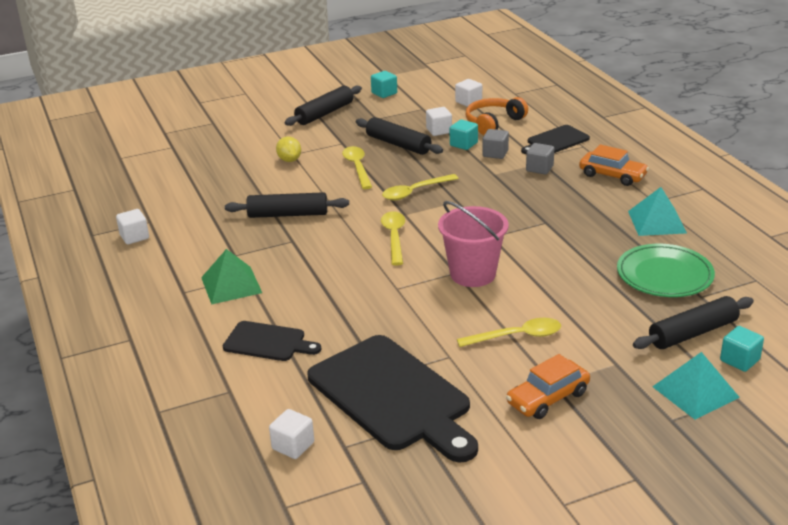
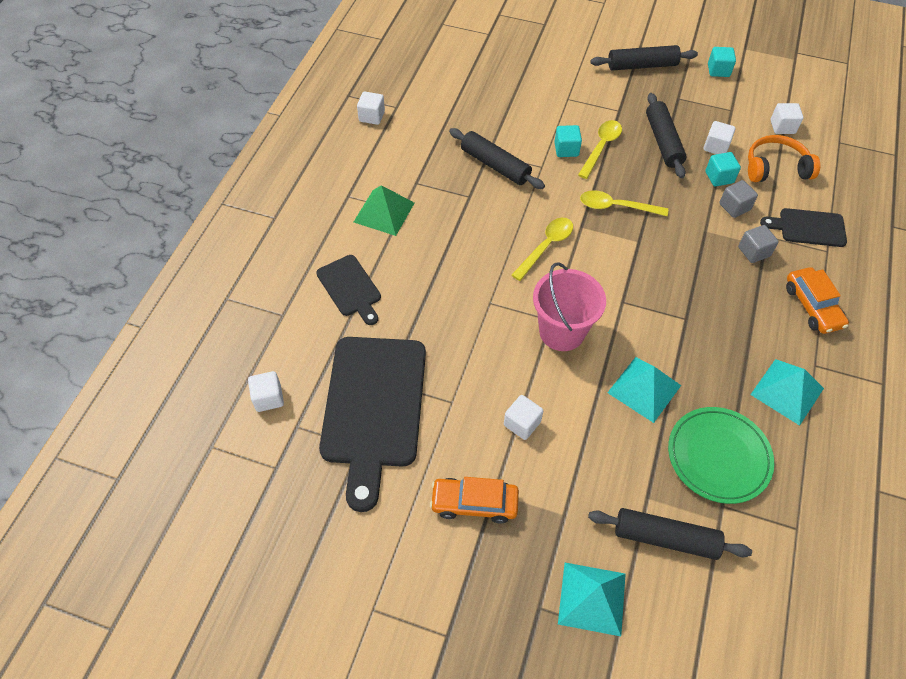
camera: 40 degrees right, 25 degrees up
(289, 160) = (558, 104): yellow lemon -> none
(517, 336) = (522, 423): yellow spoon -> white cube
(571, 270) = (644, 389): none -> turquoise pyramid
(739, 360) = (669, 600): turquoise cube -> turquoise cube (566, 149)

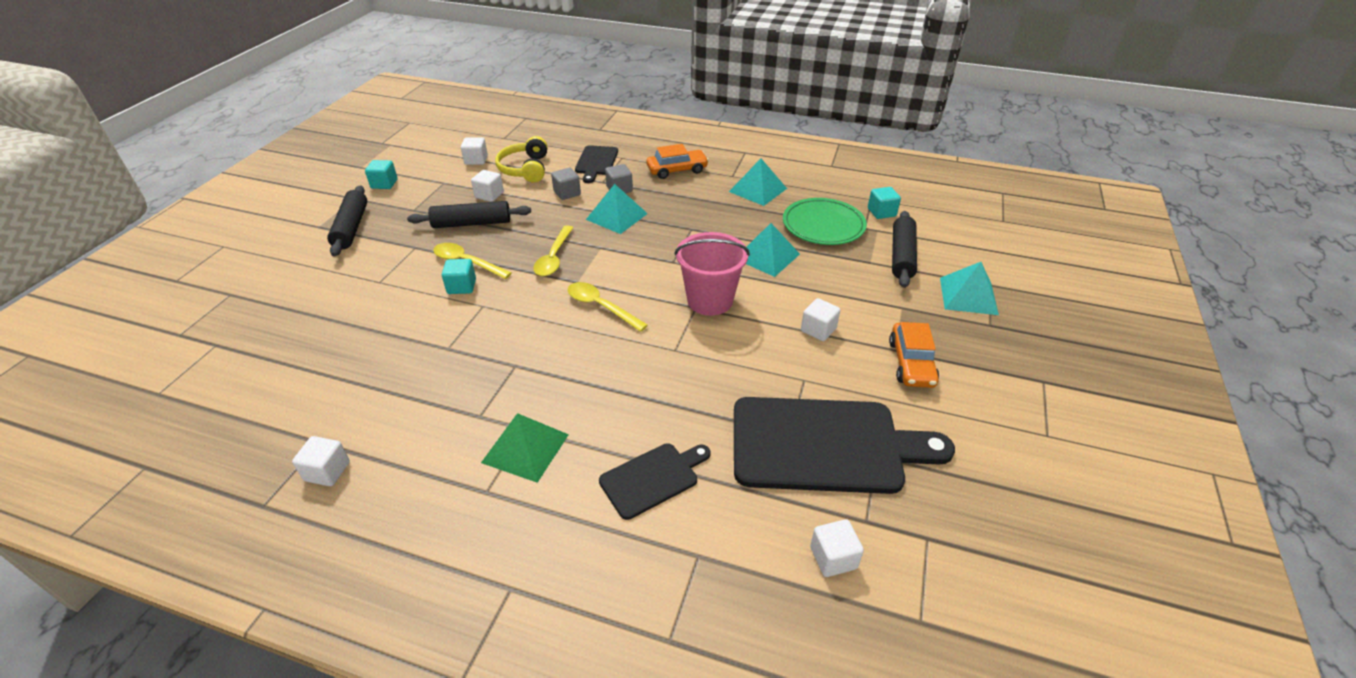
camera: 90 degrees left, 15 degrees down
(495, 165) = (469, 342): black rolling pin -> none
(697, 251) = (616, 216): none -> turquoise pyramid
(719, 177) = (529, 197): turquoise cube -> turquoise cube (881, 212)
(775, 168) = (525, 169): orange headphones -> yellow headphones

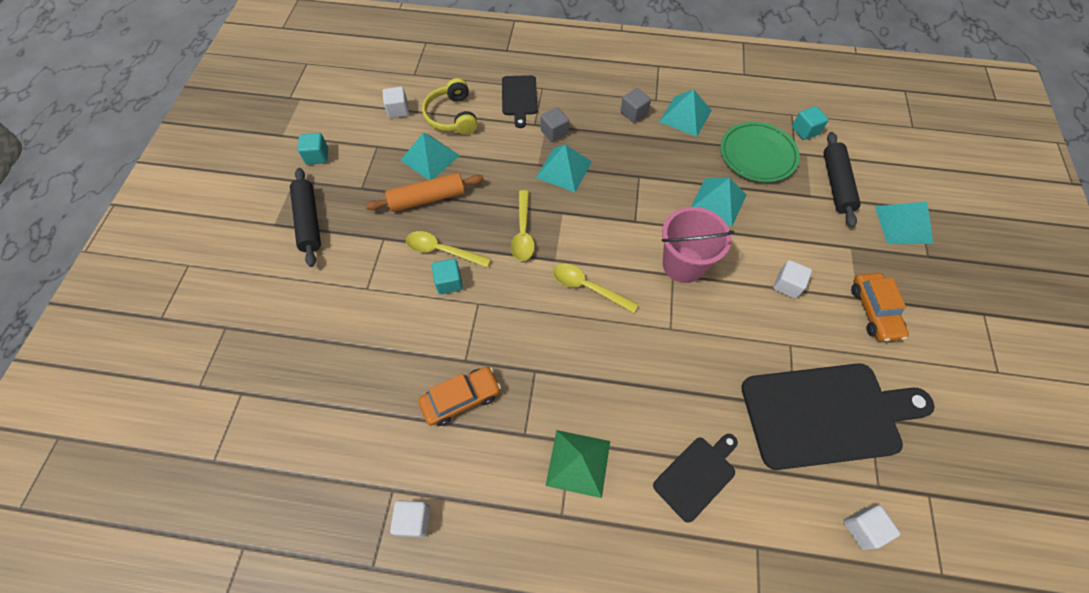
camera: 10 degrees left, 20 degrees up
(472, 223) = (427, 198): black rolling pin -> orange rolling pin
(489, 195) = (430, 158): white cube -> turquoise pyramid
(567, 193) = (505, 144): grey cube -> grey cube (633, 113)
(677, 170) = (601, 99): orange car -> orange car (461, 399)

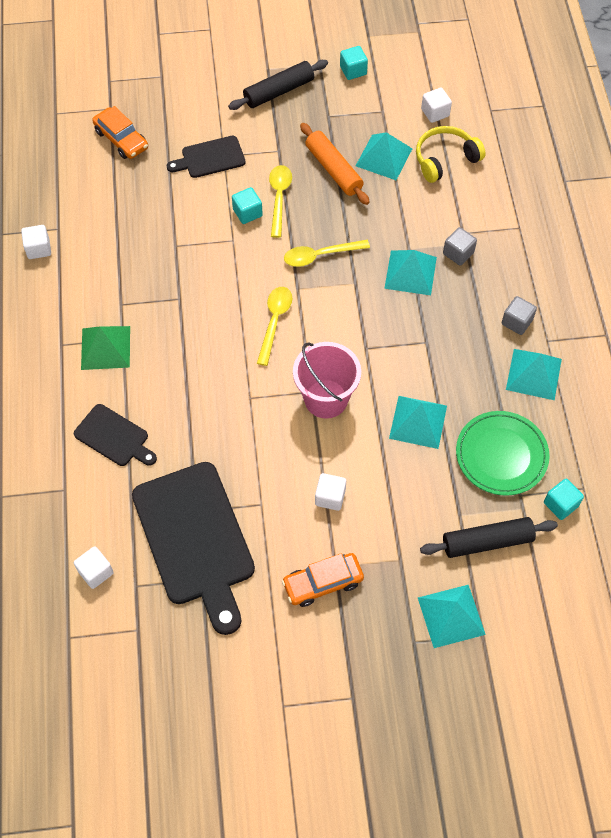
camera: 75 degrees right, 0 degrees up
(461, 399) = (140, 252): orange car -> orange car (121, 139)
(519, 98) = (495, 210): black cutting board -> black cutting board (210, 158)

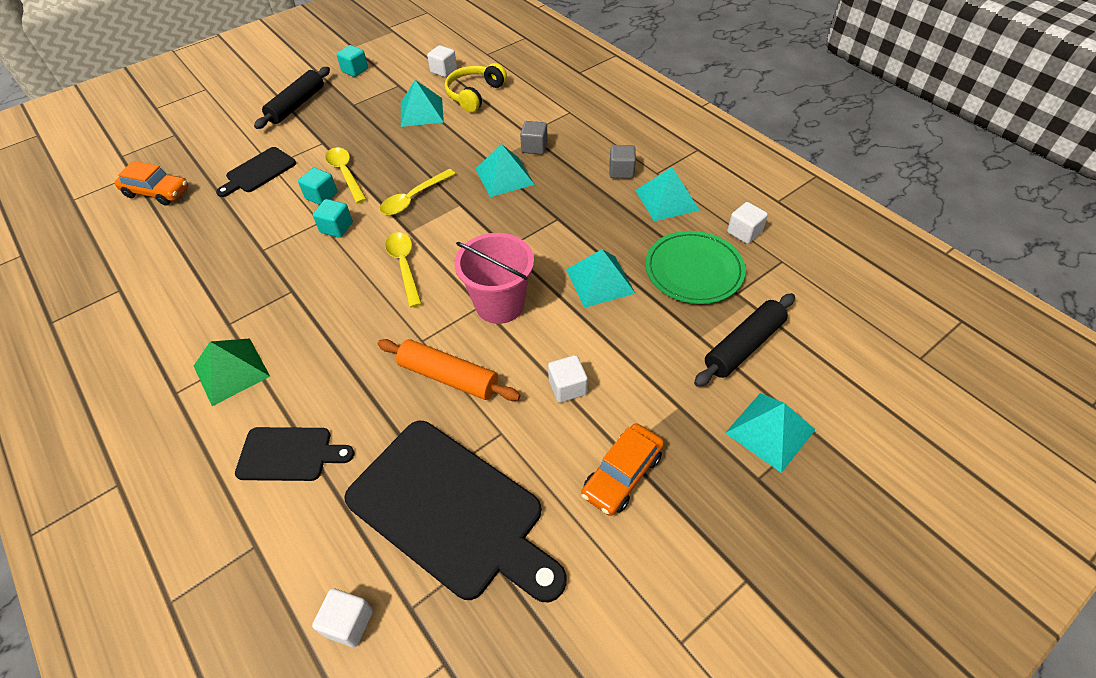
camera: 30 degrees left, 10 degrees down
(38, 249) = (104, 316): white cube -> white cube (744, 232)
(334, 169) = (383, 136): orange rolling pin -> orange rolling pin (449, 377)
(560, 504) = (776, 282): turquoise cube -> turquoise cube (336, 228)

